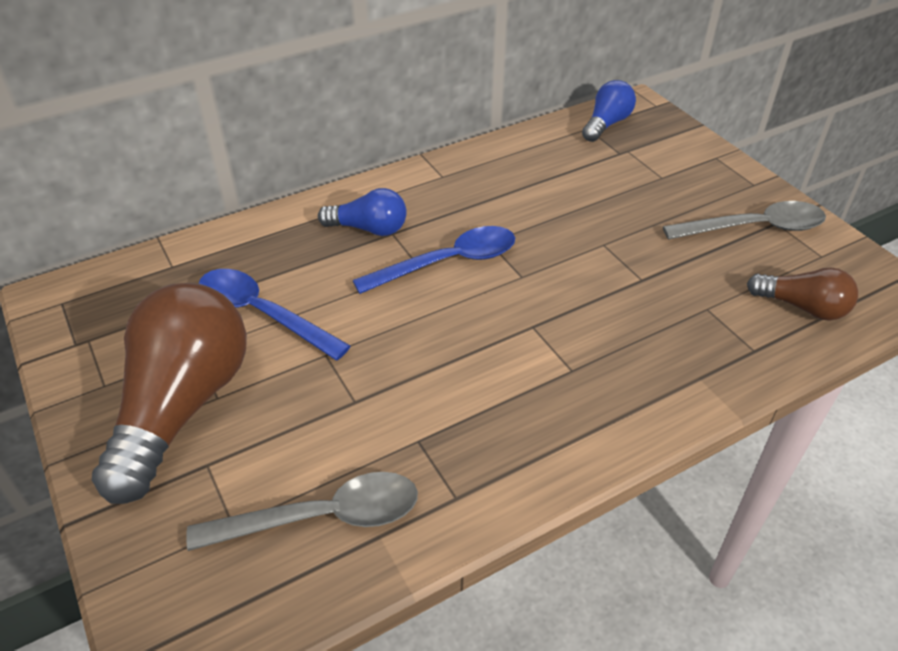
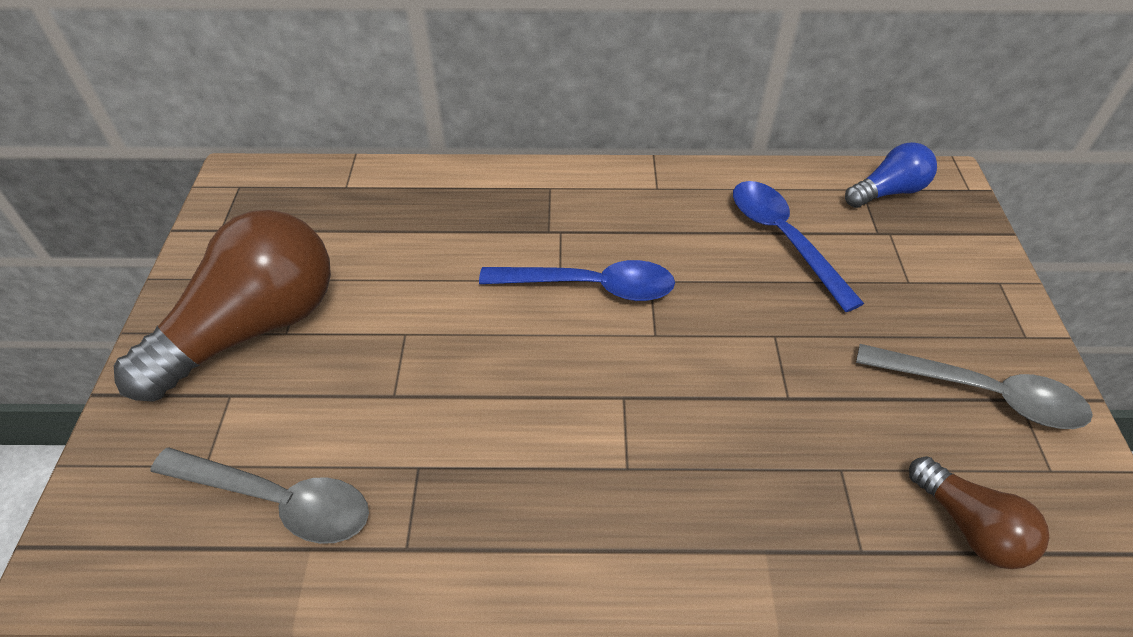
camera: 30 degrees right, 5 degrees up
(261, 313) = (382, 266): blue spoon -> blue spoon (783, 238)
(369, 229) = (541, 218): blue light bulb -> none

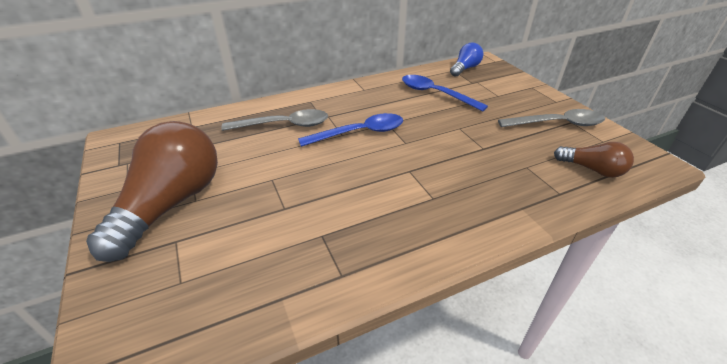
camera: 25 degrees left, 10 degrees down
(279, 501) = (245, 282): grey spoon -> grey spoon (284, 125)

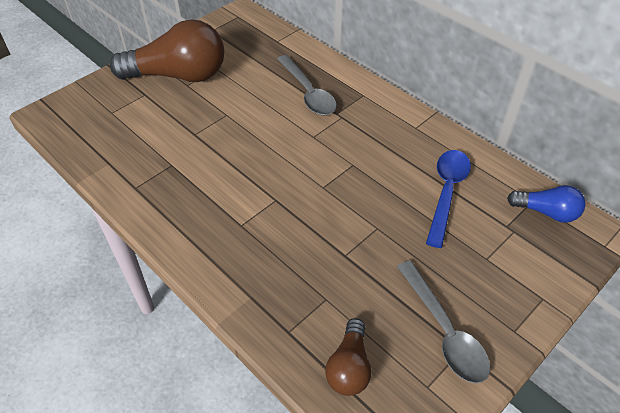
camera: 70 degrees right, 10 degrees up
(360, 133) = (322, 148): blue spoon -> none

